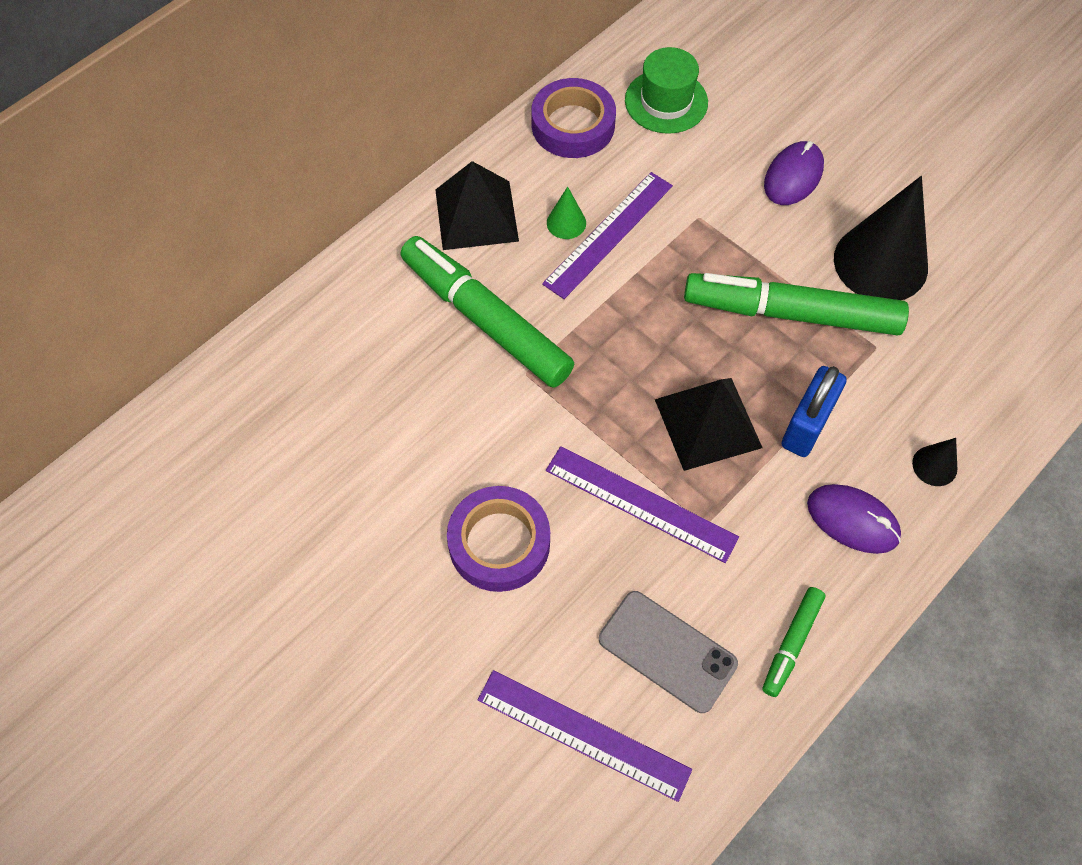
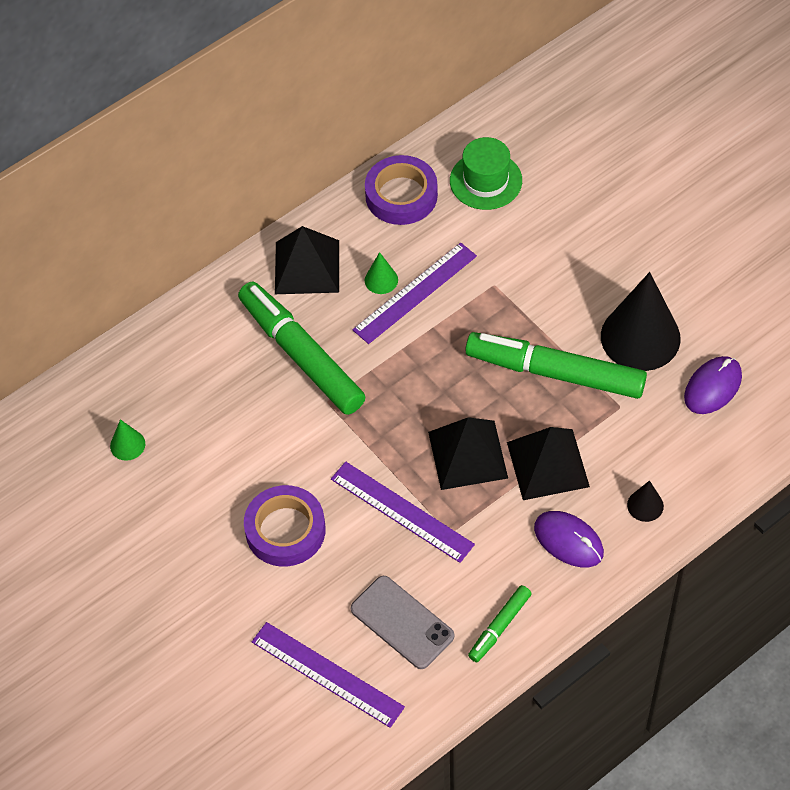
camera: 10 degrees right, 5 degrees down
(285, 451) = (127, 445): none -> green cone
(793, 176) = (582, 256): purple mouse -> purple mouse (712, 387)
(807, 425) = (548, 464): blue padlock -> black pyramid

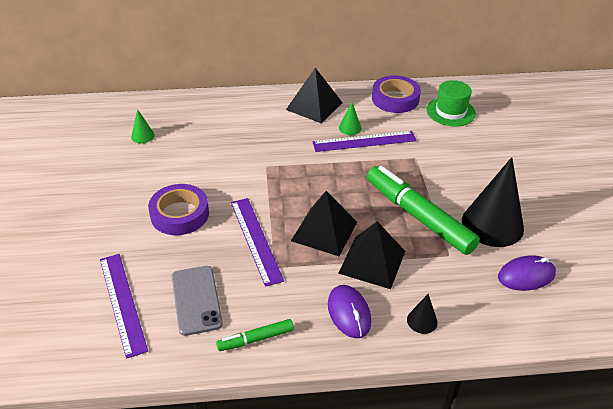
camera: 30 degrees right, 15 degrees down
(301, 355) = (273, 140): green marker -> none

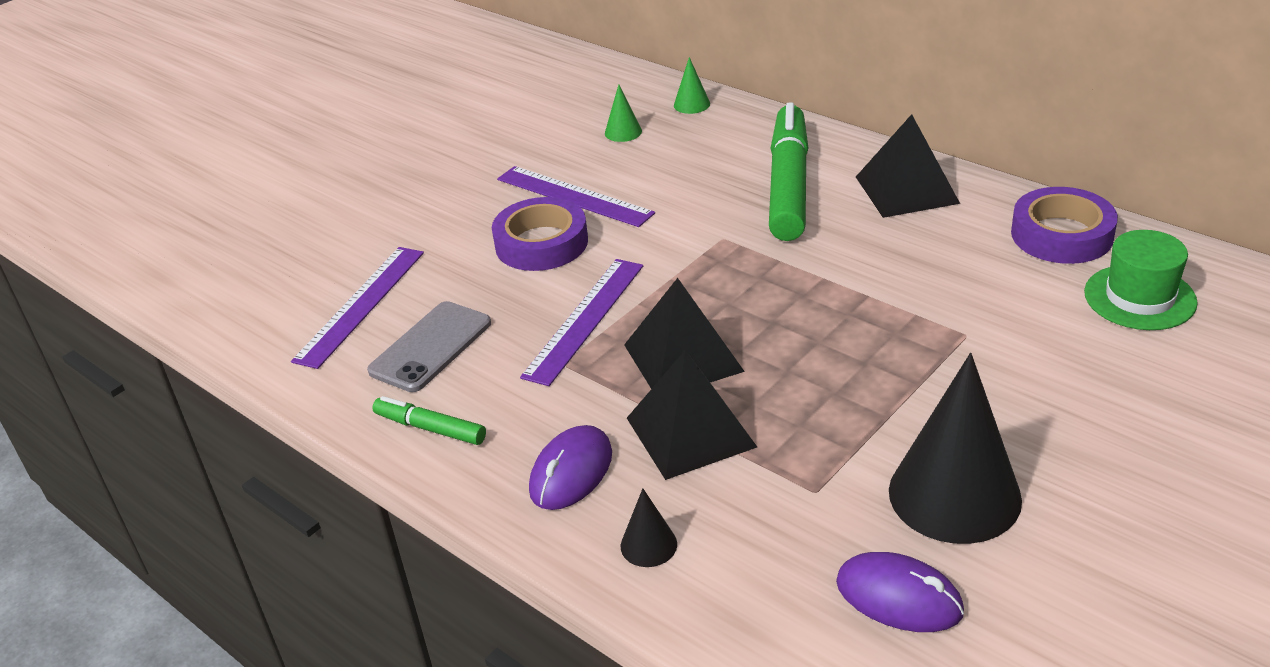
camera: 50 degrees right, 5 degrees down
(350, 128) = (919, 243): green cone -> green cone (691, 104)
(364, 141) = (914, 272): purple ruler -> purple ruler (574, 196)
(418, 216) = (846, 414): green marker -> green marker (789, 184)

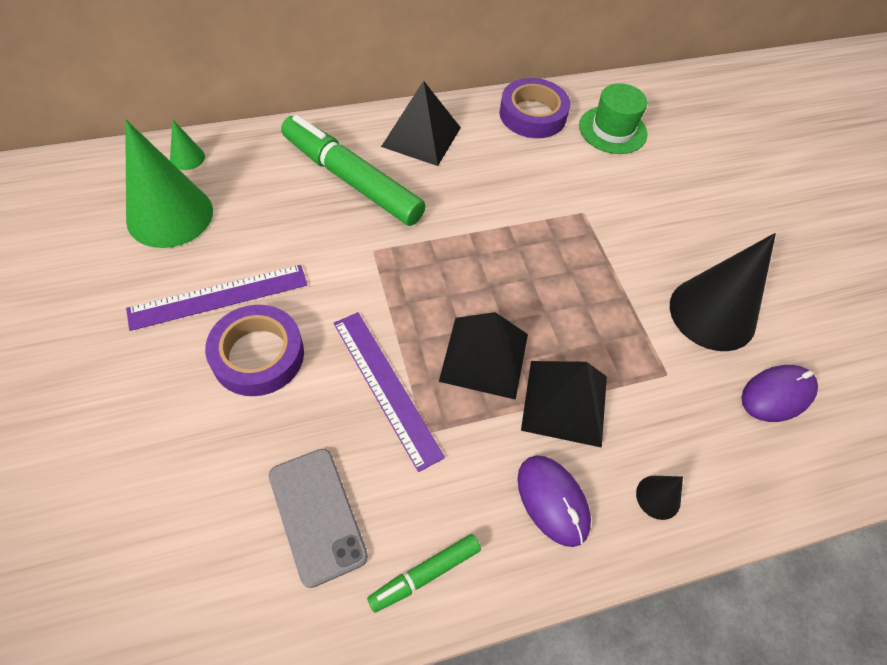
camera: 65 degrees left, 20 degrees up
(360, 305) = (197, 541): purple ruler -> none
(623, 132) = (170, 215): green cone -> green cone, size x2.31

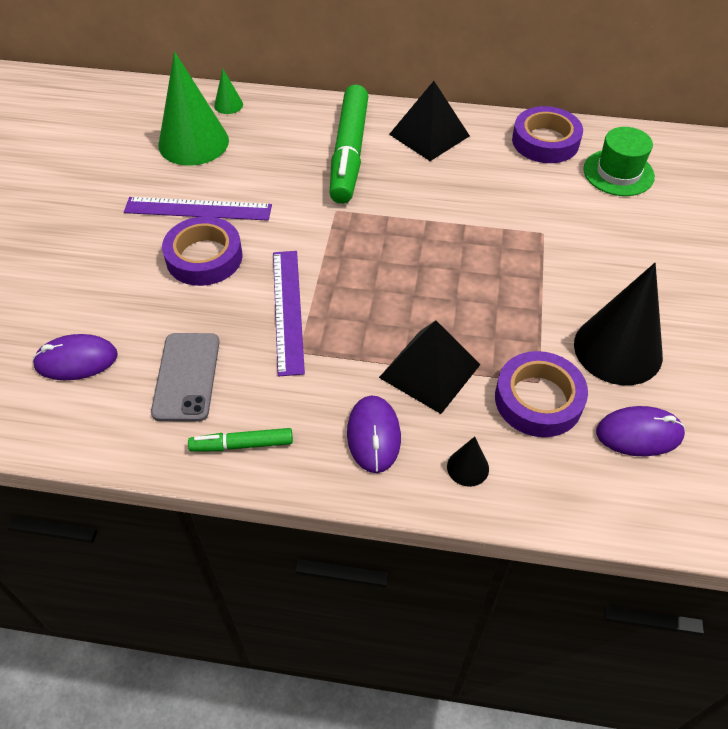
camera: 30 degrees right, 5 degrees down
(170, 550) = (76, 360): none -> purple mouse
(351, 180) = (349, 153): green marker -> green marker turned 150 degrees counterclockwise
(484, 357) = (381, 315): black pyramid -> none
(677, 394) = (538, 399): none -> purple tape

